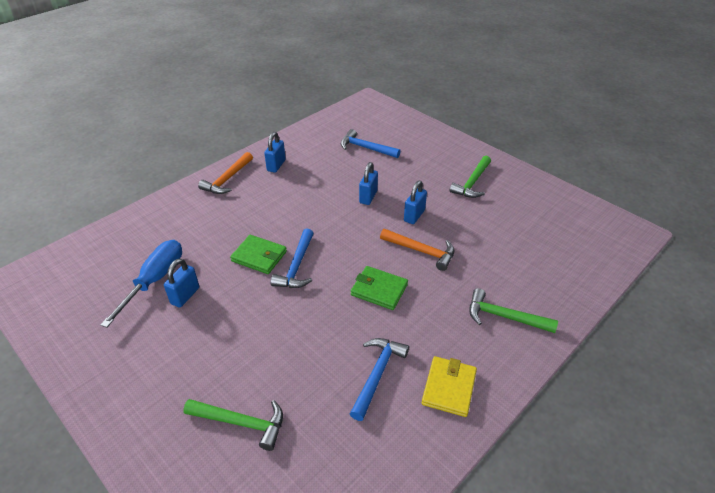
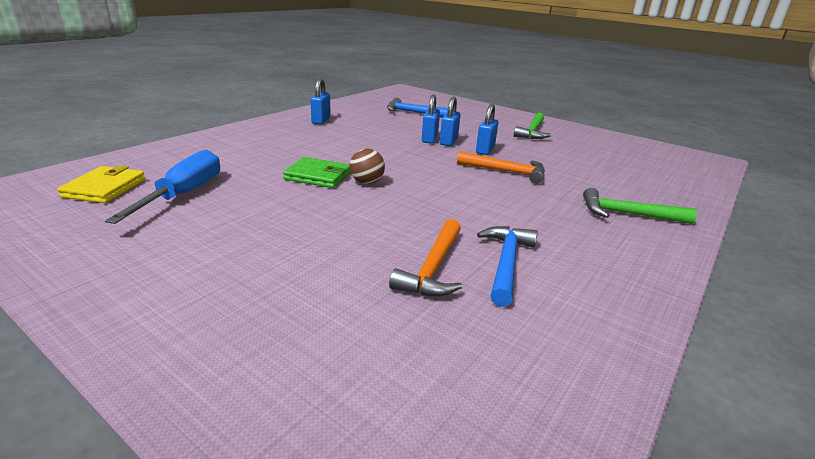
camera: 10 degrees left, 15 degrees down
(185, 296) = (227, 205): blue padlock -> blue padlock (448, 141)
(228, 179) = (267, 128): orange hammer -> orange hammer (433, 268)
(241, 422) = (331, 317): green hammer -> none
(297, 266) = (367, 182): blue hammer -> brown ball
(379, 290) = (473, 197): green wallet -> none
(449, 388) = (604, 271): yellow wallet -> yellow wallet (105, 188)

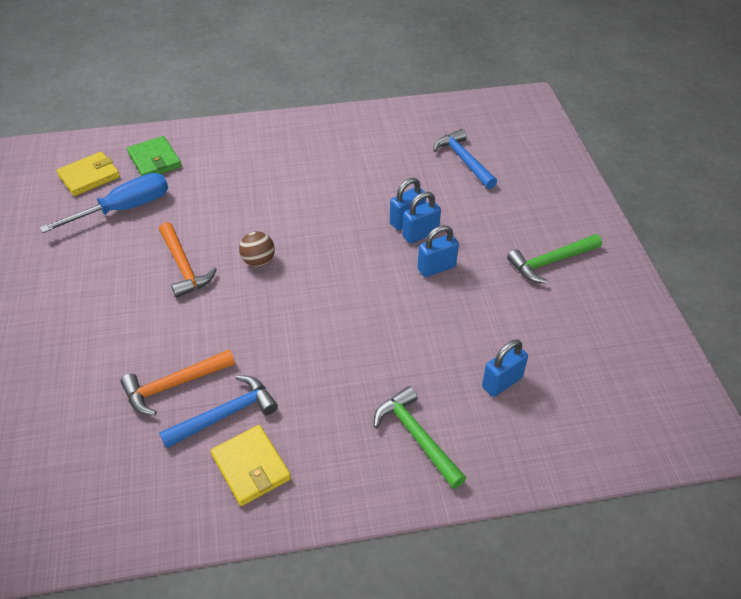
camera: 45 degrees right, 20 degrees up
(318, 176) = (233, 232): green wallet -> green wallet (155, 160)
(321, 120) = (344, 138): blue padlock -> blue padlock (502, 382)
(506, 171) = (401, 312): orange hammer -> orange hammer (184, 266)
(583, 280) = (251, 467): none -> yellow wallet

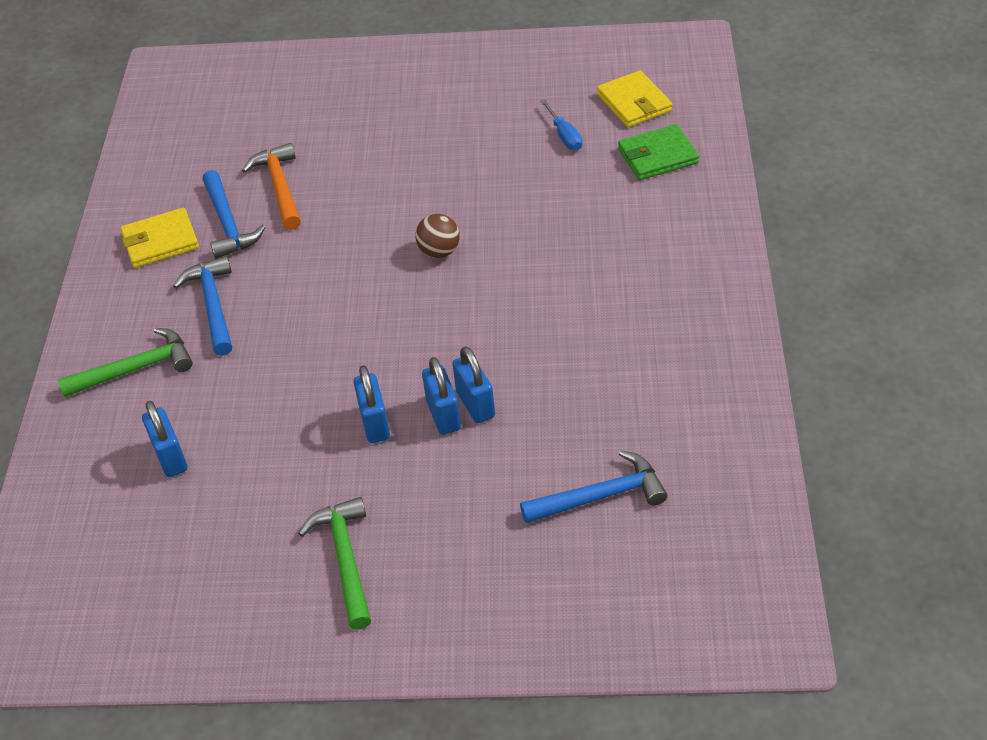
camera: 105 degrees right, 0 degrees up
(124, 209) = (564, 135): blue screwdriver -> blue screwdriver, size x0.52
(184, 266) = (449, 188): orange hammer -> none
(333, 398) = (213, 305): none -> blue hammer

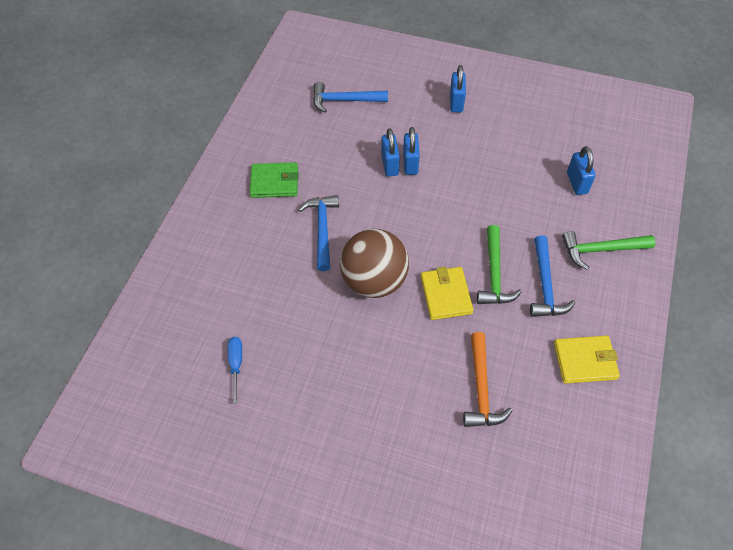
camera: 165 degrees left, 10 degrees up
(228, 223) = (528, 362): blue hammer -> blue hammer (322, 230)
(345, 560) = (483, 104): green hammer -> green hammer (494, 273)
(374, 423) = (451, 170): blue padlock -> blue padlock (456, 102)
(439, 251) = (374, 281): brown ball -> brown ball, size x2.05
(634, 103) = (163, 382): yellow wallet -> yellow wallet (446, 295)
(657, 156) = (181, 317): green wallet -> green wallet (274, 182)

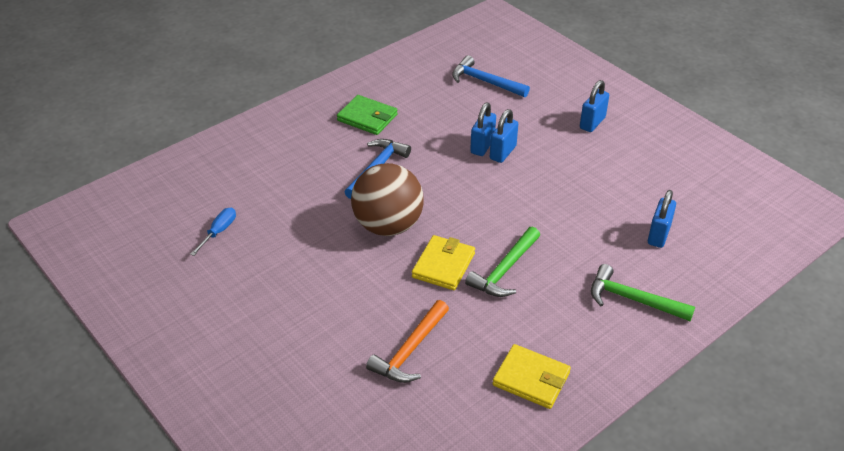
camera: 30 degrees right, 15 degrees down
(545, 285) = (547, 301): blue hammer -> none

